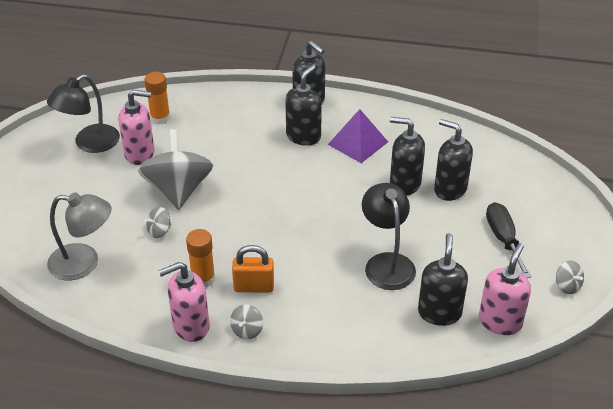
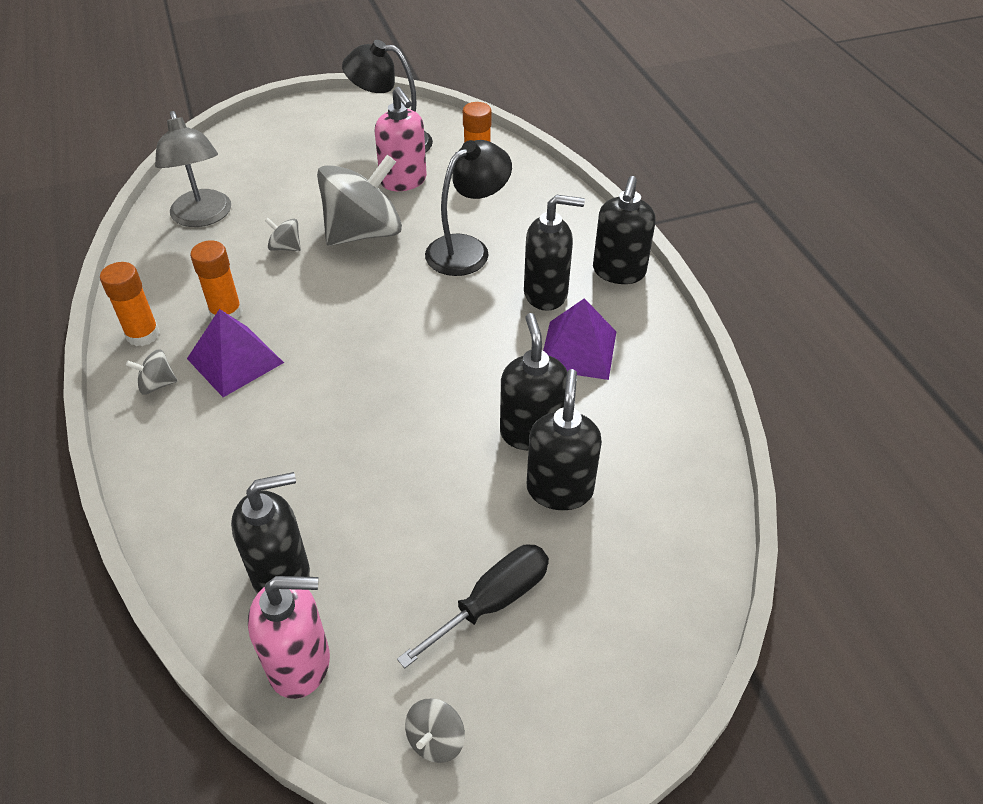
camera: 60 degrees right, 5 degrees up
(190, 326) = (143, 334): pink soap dispenser -> orange glue stick
(254, 287) = (235, 360): orange padlock -> purple pyramid
(386, 263) = (351, 474): black lamp -> black lamp (467, 249)

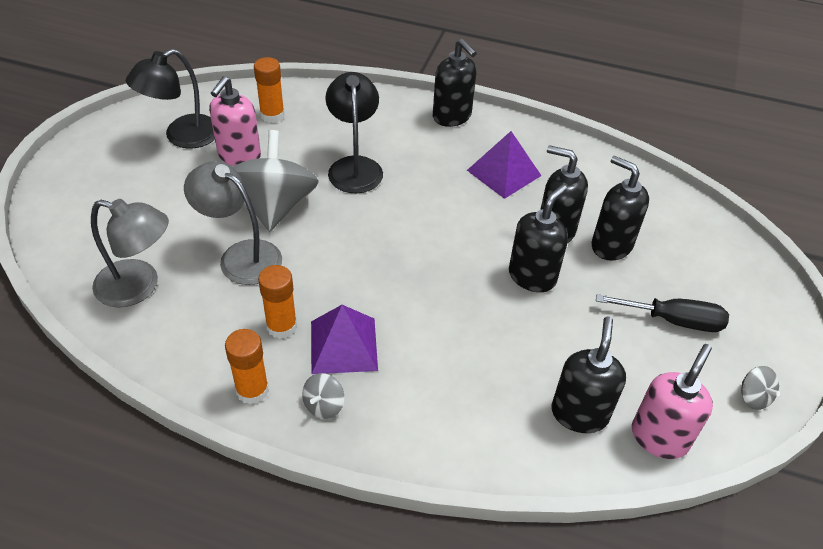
camera: 55 degrees left, 0 degrees up
(285, 247) = (240, 256): grey spinning top -> grey lamp
(403, 181) = (239, 156): pink soap dispenser -> pink soap dispenser turned 105 degrees clockwise
(492, 602) = (674, 321): black screwdriver -> black screwdriver turned 105 degrees clockwise
(546, 293) = (439, 157): black soap dispenser -> black soap dispenser (532, 276)

